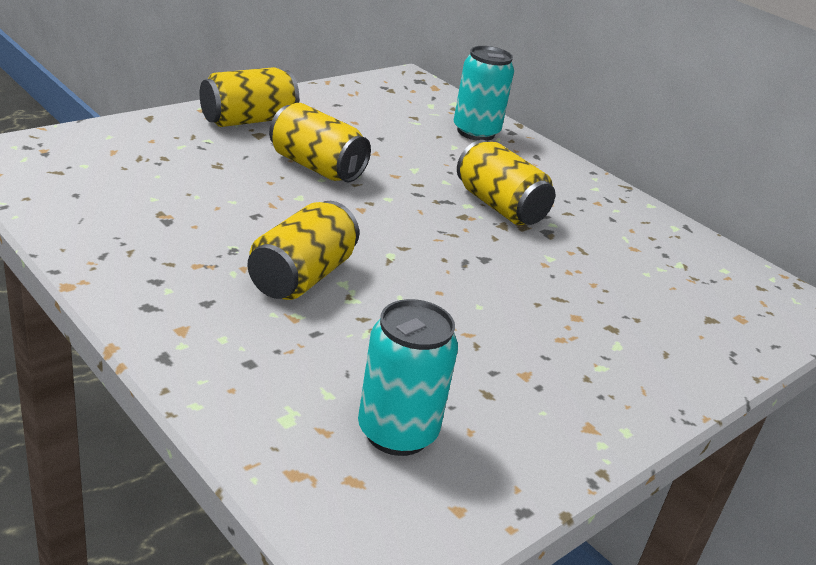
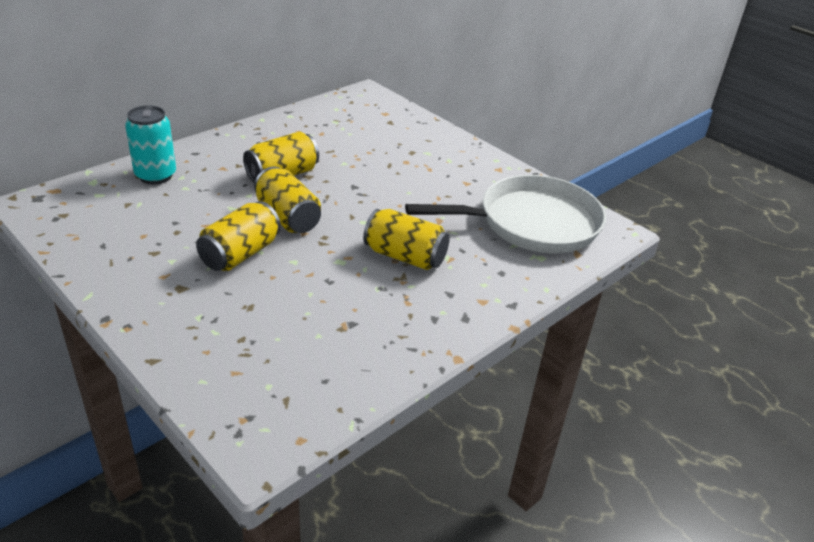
camera: 90 degrees left, 5 degrees up
(248, 120) = (150, 296): yellow can -> yellow can (288, 217)
(397, 432) = (532, 223): turquoise can -> white pan

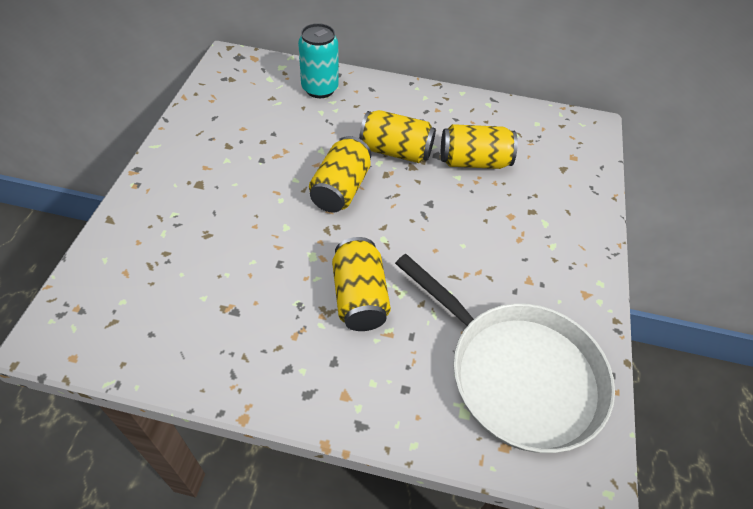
camera: 55 degrees right, 15 degrees up
(240, 254) = (266, 191): yellow can -> yellow can (474, 161)

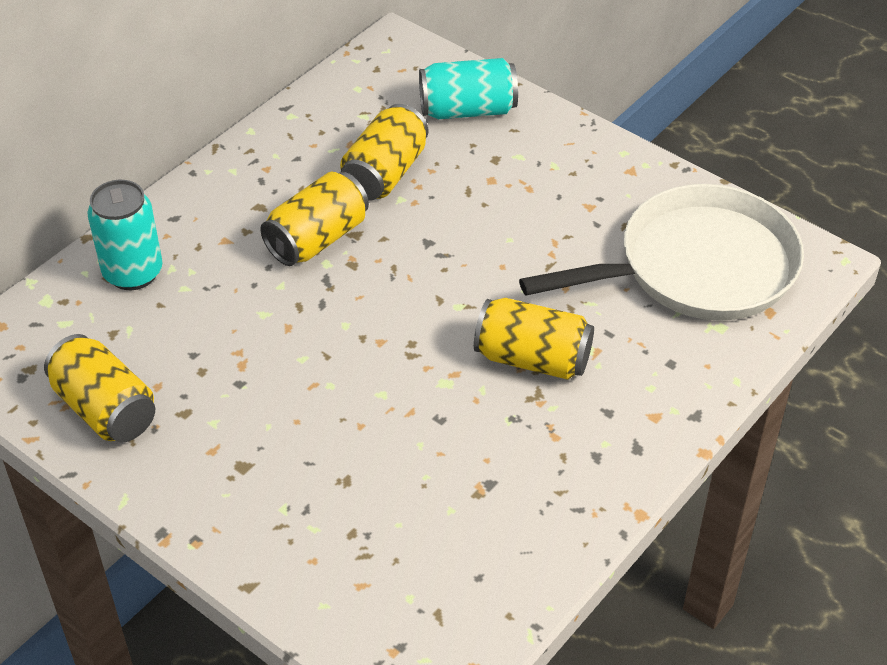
camera: 60 degrees left, 5 degrees down
(341, 189) = (350, 317): yellow can -> yellow can (105, 409)
(565, 181) = (467, 110): none -> turquoise can

